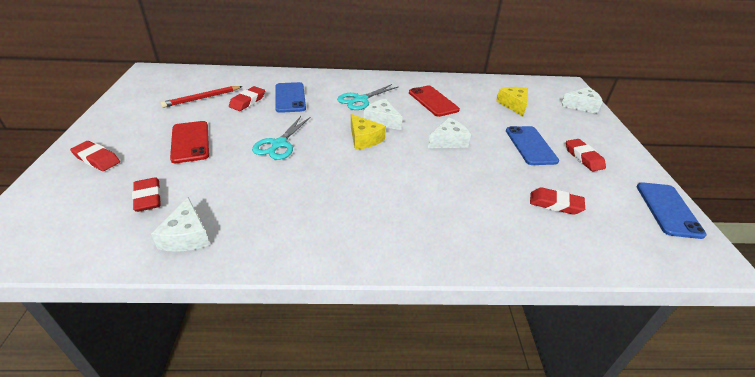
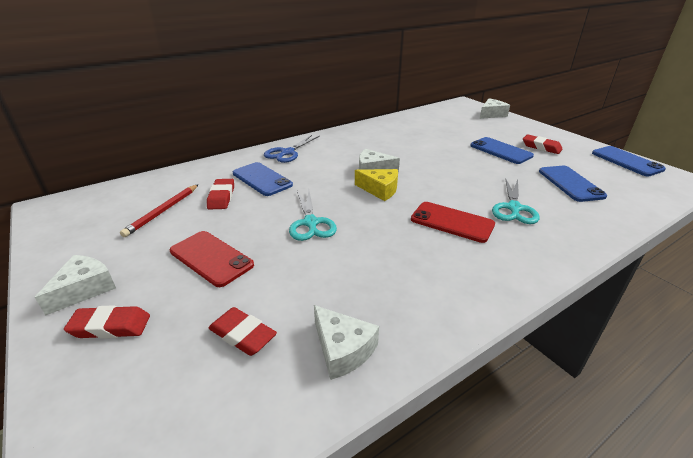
camera: 30 degrees left, 5 degrees down
(335, 82) = (287, 153): none -> blue scissors
(360, 100) = (331, 160): turquoise scissors -> turquoise scissors (514, 208)
(433, 101) = (390, 142): red phone -> red phone (452, 222)
(448, 141) = (445, 167): white cheese -> white cheese (84, 289)
(513, 105) = (450, 127): yellow cheese -> none
(555, 204) = (570, 183): red eraser -> blue phone

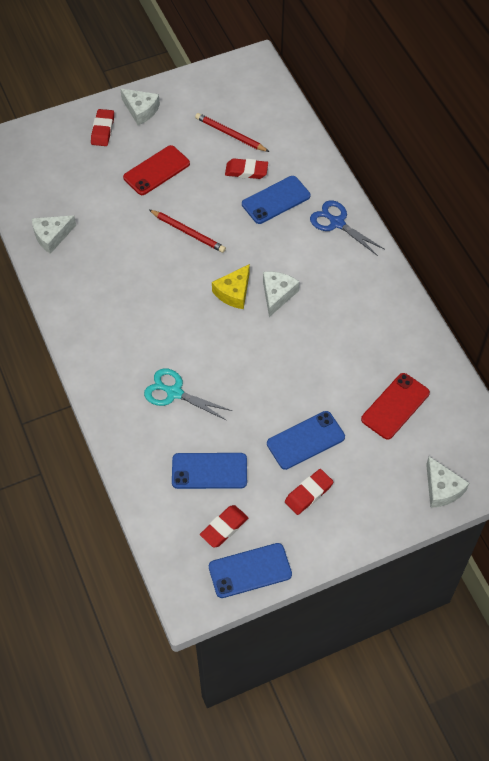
camera: 100 degrees right, 25 degrees up
(242, 335) = (77, 190): red eraser -> red eraser (224, 528)
(311, 223) = (188, 232): turquoise scissors -> red pencil
(452, 222) = (164, 334): red phone -> red phone (395, 406)

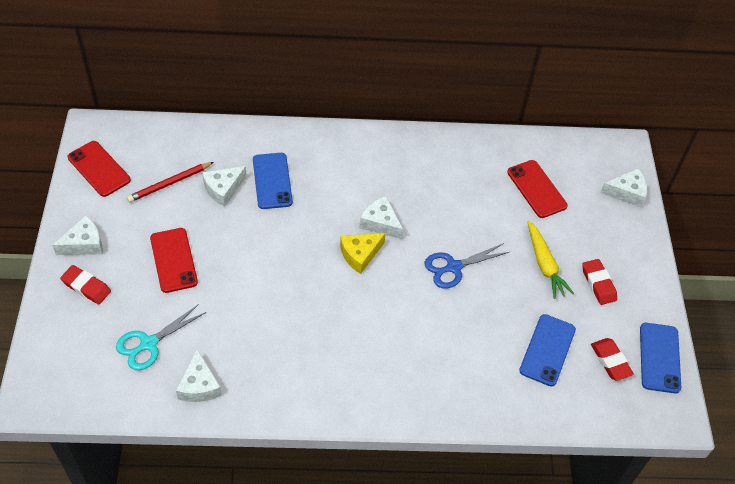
camera: 70 degrees left, 5 degrees down
(174, 393) = (450, 346): turquoise scissors -> turquoise scissors (148, 344)
(188, 232) = (268, 263): red pencil -> none
(217, 85) = (99, 169): none -> red phone
(234, 292) = (360, 254): yellow cheese -> yellow cheese turned 90 degrees clockwise
(246, 171) = (223, 189): red eraser -> white cheese
(305, 440) = (544, 264): blue phone -> yellow carrot
(337, 223) = (325, 148): blue scissors -> blue scissors (453, 267)

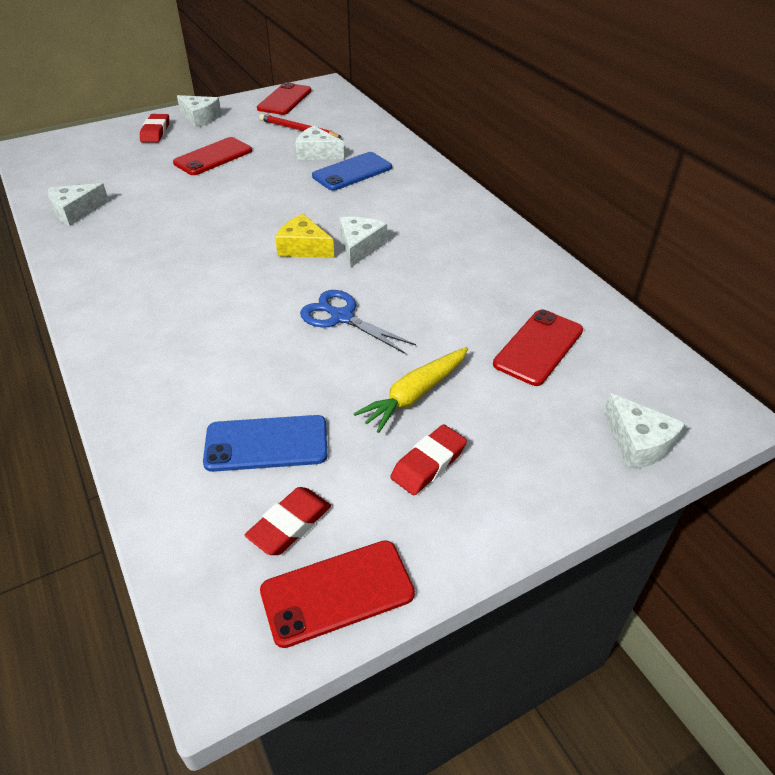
camera: 65 degrees right, 10 degrees down
(148, 344) = (111, 174): turquoise scissors -> none
(659, 358) = (337, 592): blue phone -> red phone

